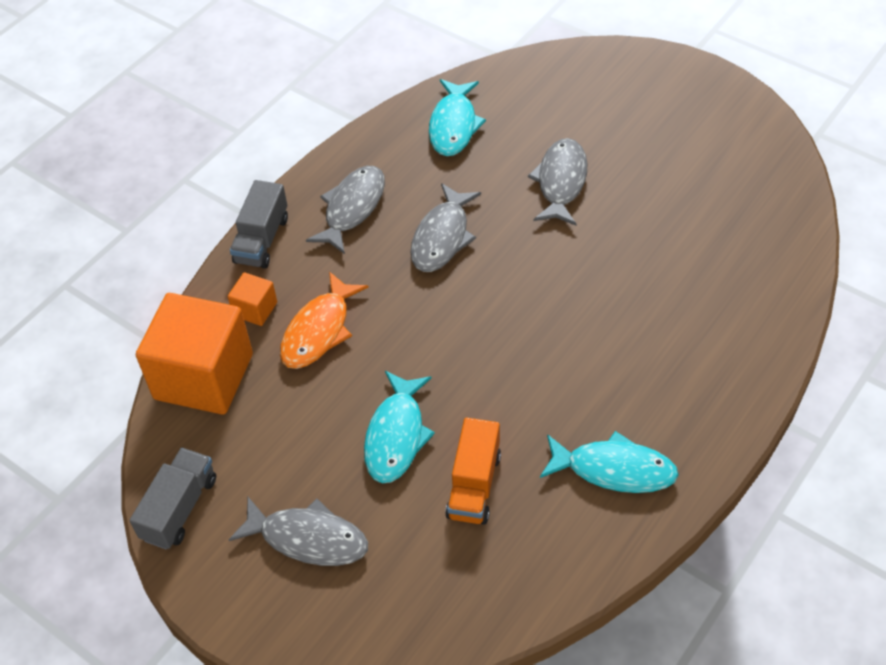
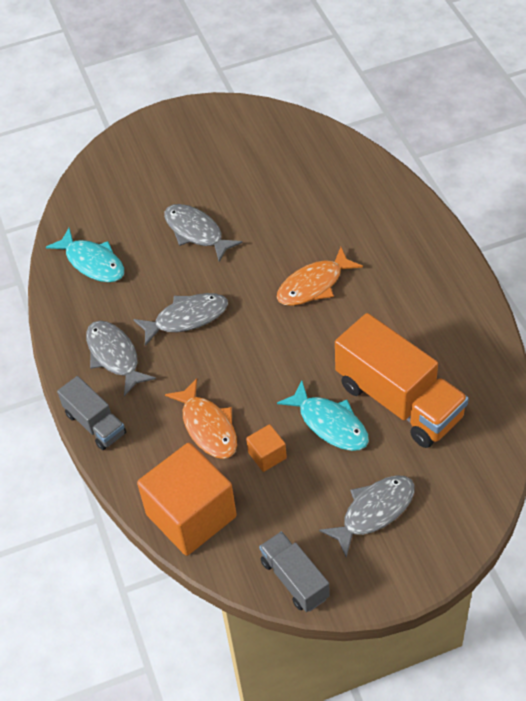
camera: 55 degrees left, 0 degrees up
(255, 309) = (156, 456): orange cube -> orange cube (267, 455)
(442, 237) = (186, 318): grey fish -> grey fish turned 75 degrees counterclockwise
(474, 485) = (399, 400): orange truck -> orange truck, size x1.82
(574, 320) = (314, 285): none -> orange fish
(614, 469) = (439, 324): turquoise fish -> none

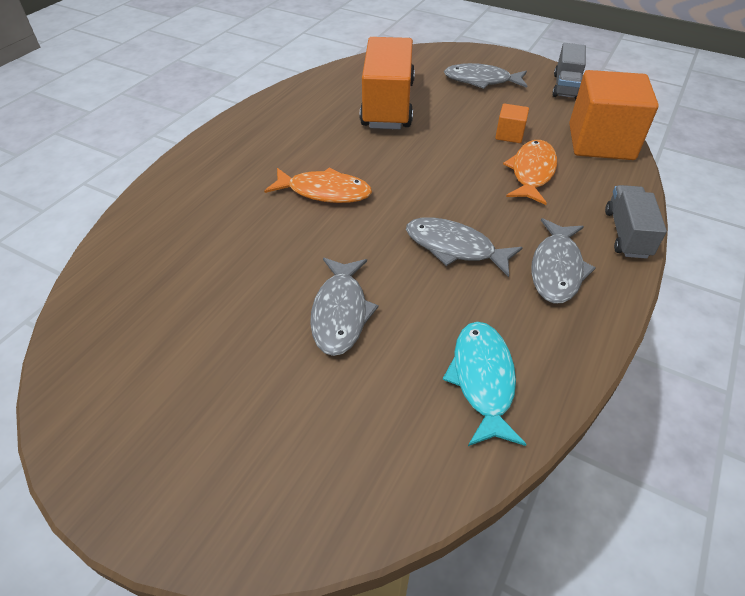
camera: 135 degrees left, 5 degrees down
(330, 424) = (446, 122): turquoise fish -> none

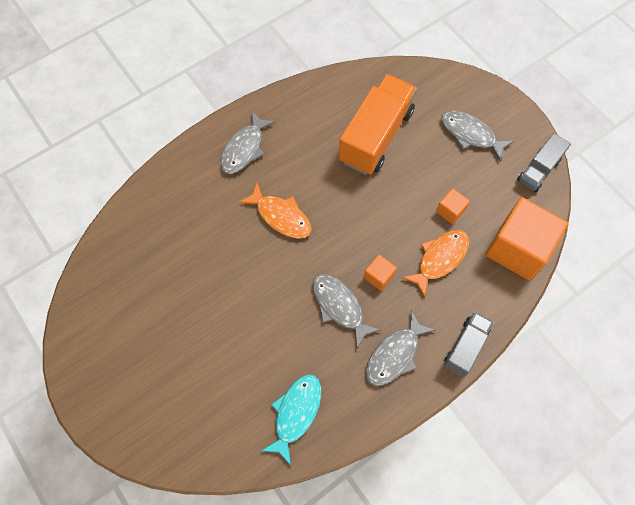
camera: 25 degrees right, 20 degrees up
(340, 313) = (240, 328): grey fish -> grey fish (244, 149)
(478, 206) = (379, 276): none -> orange cube

